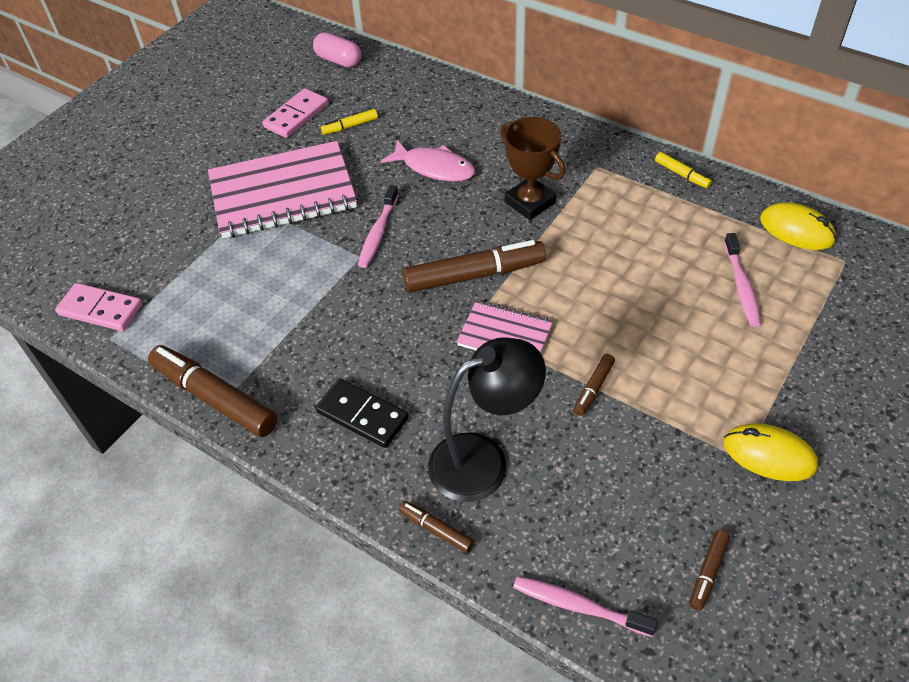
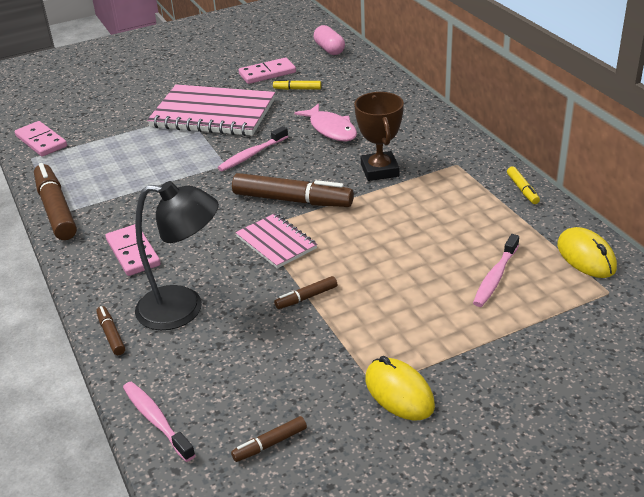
camera: 30 degrees right, 15 degrees down
(362, 415) = (133, 252): black domino -> pink domino

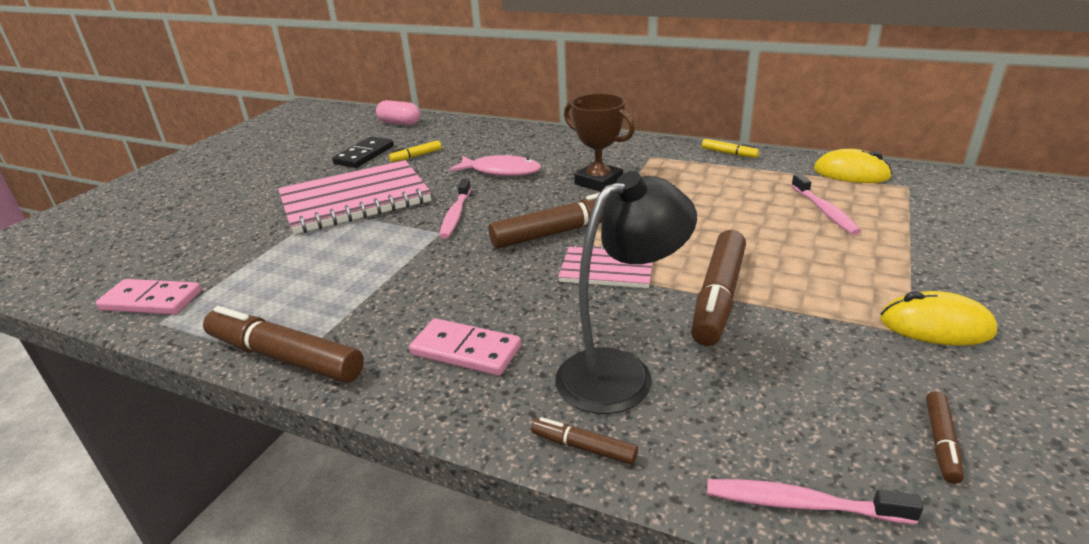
camera: 40 degrees left, 5 degrees down
(267, 73) = (364, 155): pink domino -> black domino
(306, 297) = (718, 297): brown marker -> brown marker, size x2.10

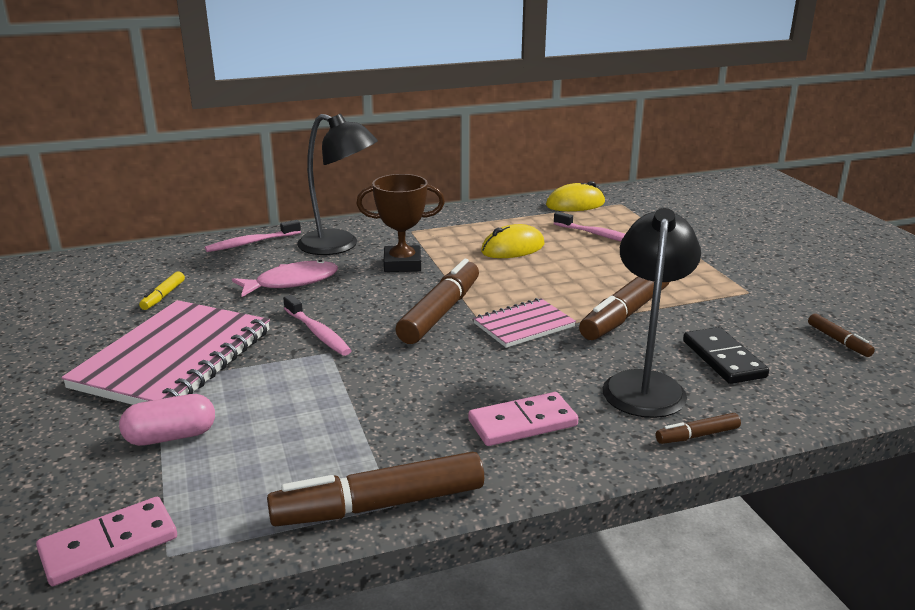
camera: 45 degrees left, 5 degrees down
(364, 155) = (90, 314): black domino -> black domino (723, 359)
(399, 123) = (69, 270): pink capsule -> pink capsule (171, 436)
(577, 153) = (339, 246): none -> black lamp
(718, 297) = (625, 314): brown marker -> brown marker turned 60 degrees clockwise
(729, 153) = (469, 212): yellow marker -> none
(800, 504) = (832, 401): pink toothbrush -> pink toothbrush (251, 243)
(936, 326) = (754, 283): yellow mouse -> yellow mouse (512, 248)

